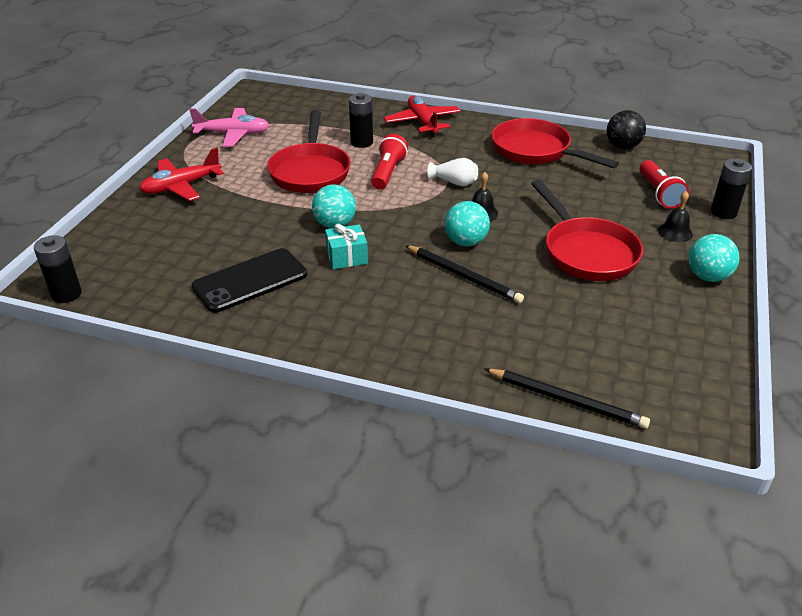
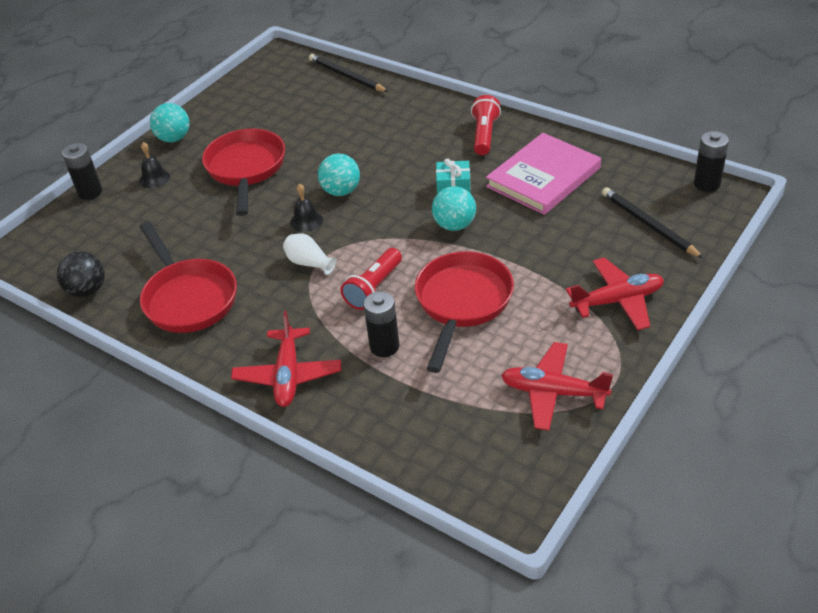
camera: 160 degrees left, 5 degrees up
(233, 134) = (553, 392): pink plane -> red plane
(250, 281) = (543, 177): black phone -> pink book
(464, 276) = (362, 160): black pencil -> black pencil (648, 225)
(659, 193) = (122, 220): red flashlight -> red flashlight (484, 135)

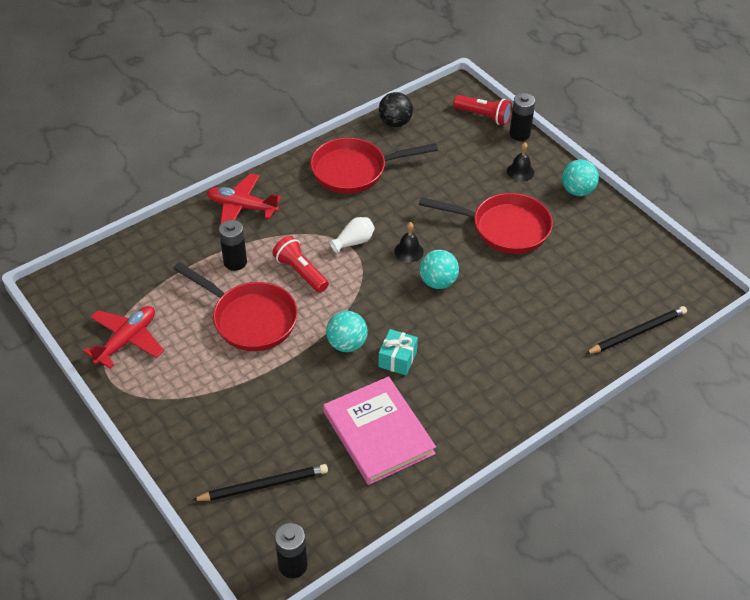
camera: 105 degrees right, 5 degrees up
(484, 135) = (472, 411): red flashlight -> red flashlight (483, 116)
(617, 301) = (187, 418): red plane -> none

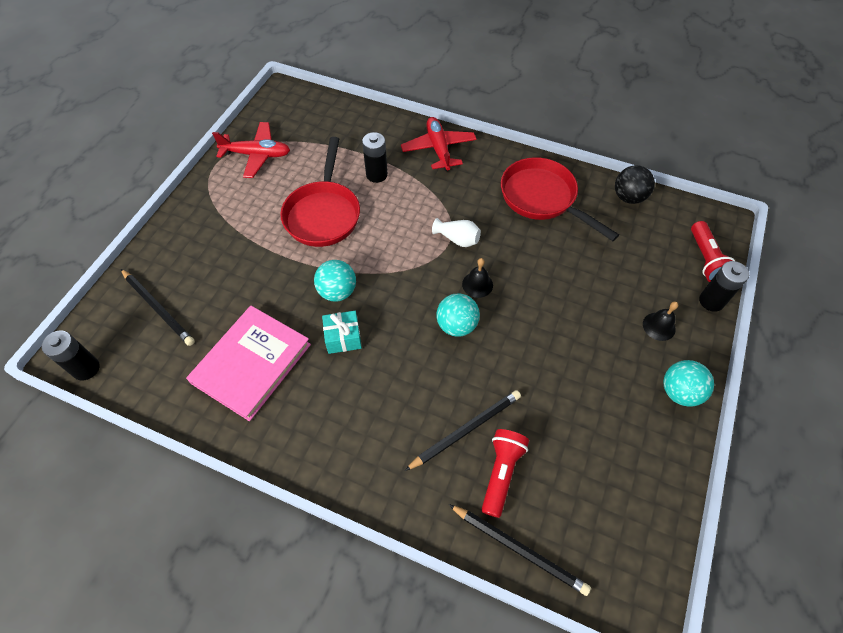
camera: 60 degrees right, 10 degrees up
(301, 272) = (396, 220): red flashlight -> red flashlight (501, 473)
(504, 228) = (569, 348): red pan -> none
(532, 319) = (466, 430): none -> black pencil

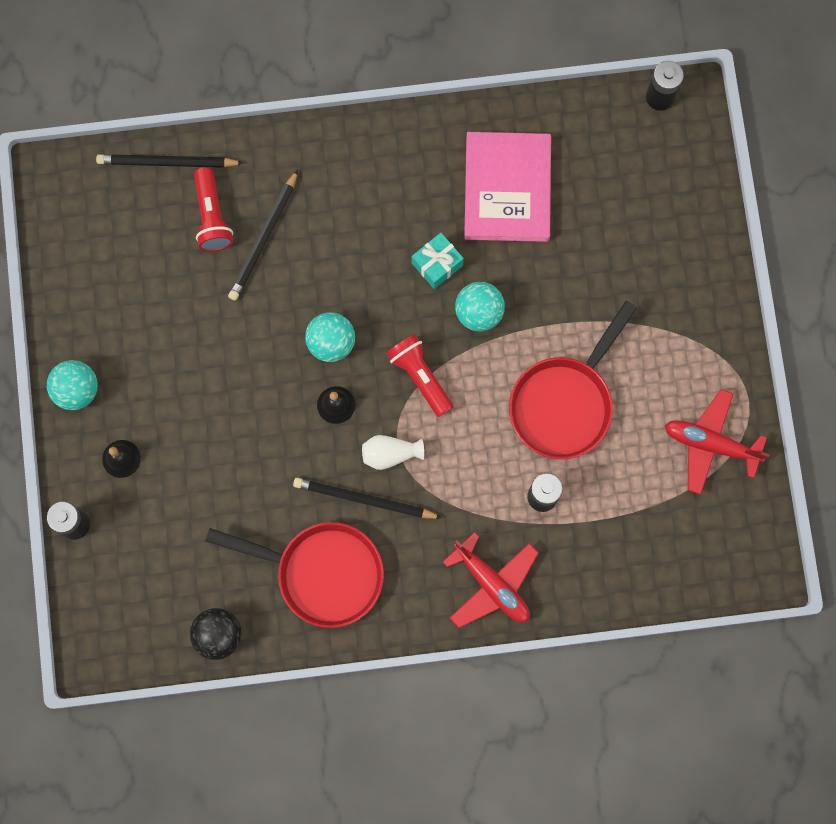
camera: 150 degrees right, 20 degrees up
(158, 308) = (647, 191): black pencil -> black pencil (364, 500)
(257, 155) = (710, 444): red plane -> red plane turned 45 degrees clockwise
(323, 214) = (565, 402): red pan -> red pan turned 120 degrees counterclockwise
(705, 259) = (97, 583): red flashlight -> red flashlight (420, 376)

